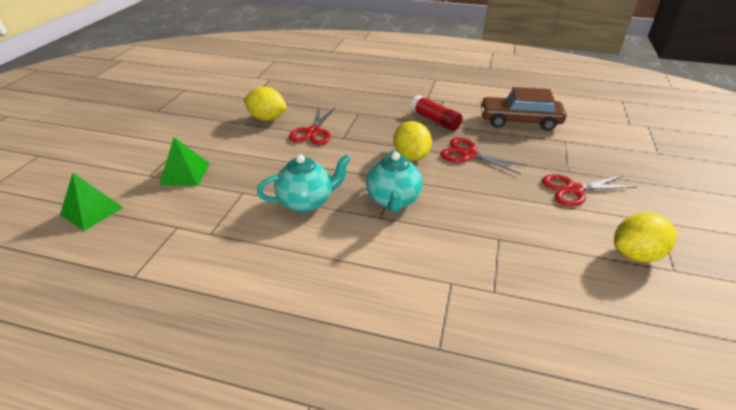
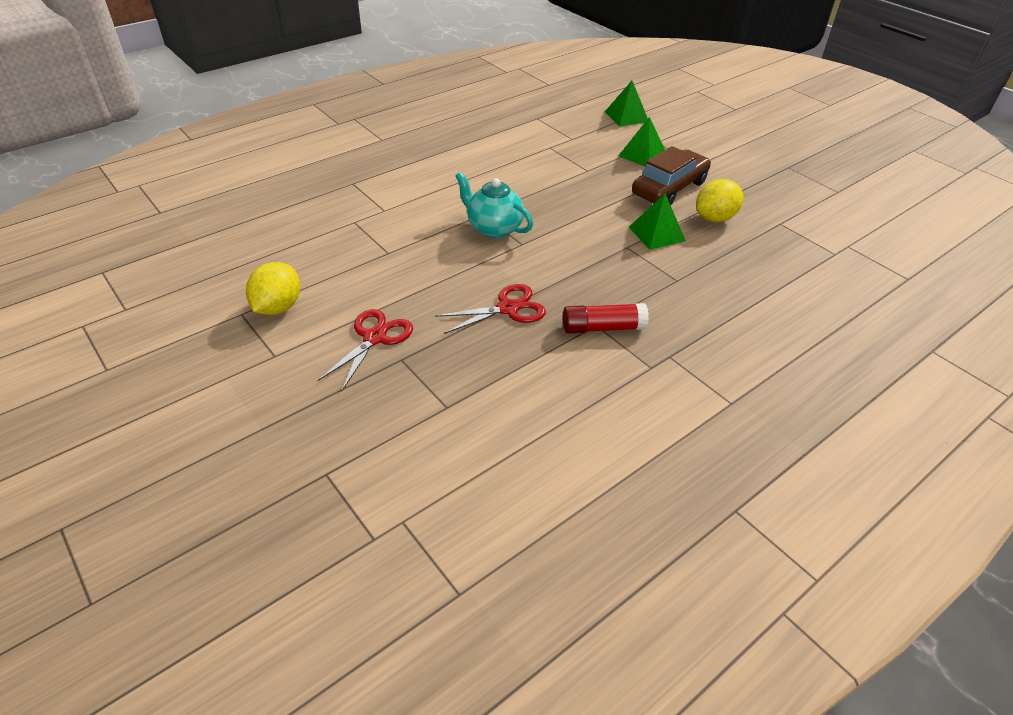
camera: 125 degrees right, 5 degrees up
(307, 202) = (541, 191): turquoise teapot -> none
(313, 132) = (656, 234): red scissors -> green pyramid
(411, 156) = (546, 270): yellow lemon -> none
(519, 121) = (529, 401): brown car -> brown car (669, 188)

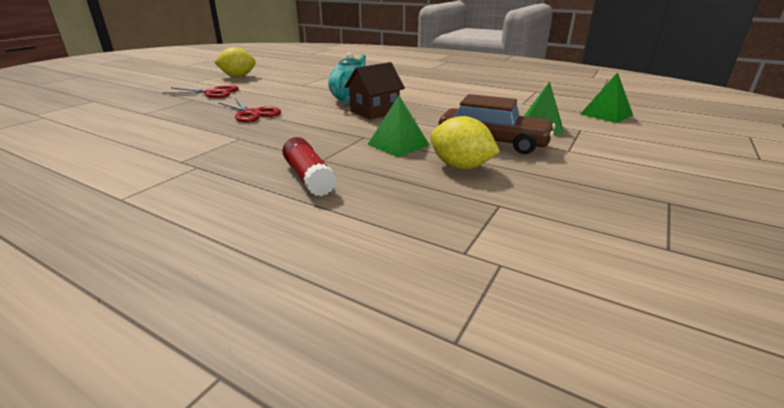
camera: 70 degrees right, 15 degrees down
(552, 224) = (374, 112): none -> brown house
(602, 328) = (235, 140): red glue stick -> red glue stick (309, 177)

